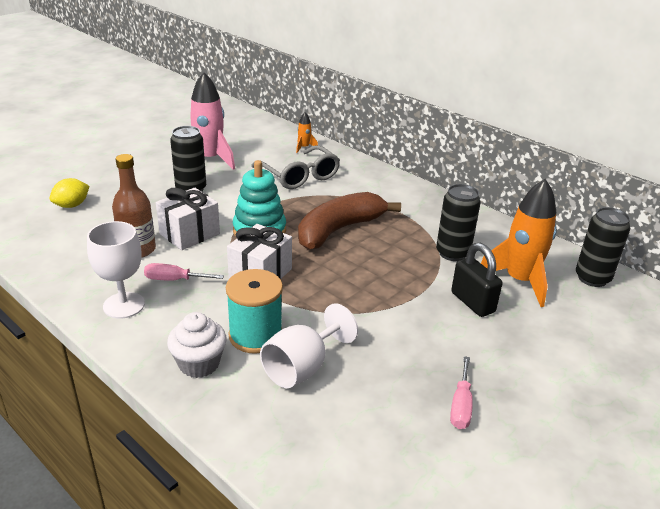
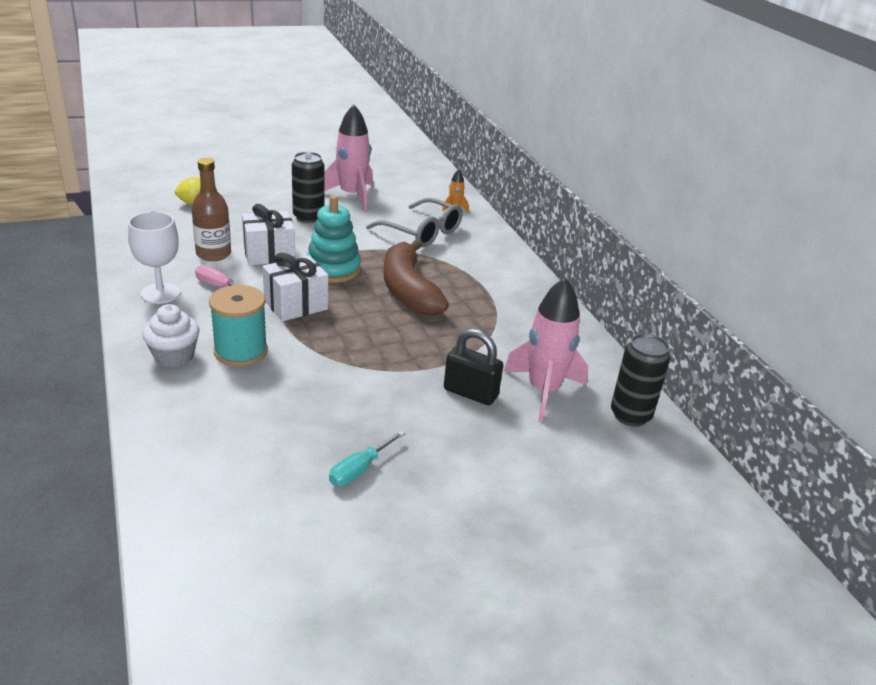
camera: 25 degrees right, 0 degrees up
(299, 176) = (422, 232): grey glasses -> grey glasses turned 45 degrees counterclockwise
(302, 368) = (253, 389): white goblet -> none
(339, 230) = (408, 290): brown banana -> brown banana turned 90 degrees counterclockwise
(452, 253) = (500, 345): black can -> none
(461, 405) = (359, 470): pink screwdriver -> turquoise screwdriver
(472, 302) = (470, 393): black padlock -> black padlock turned 60 degrees counterclockwise
(519, 281) = (543, 391): orange rocket -> pink rocket

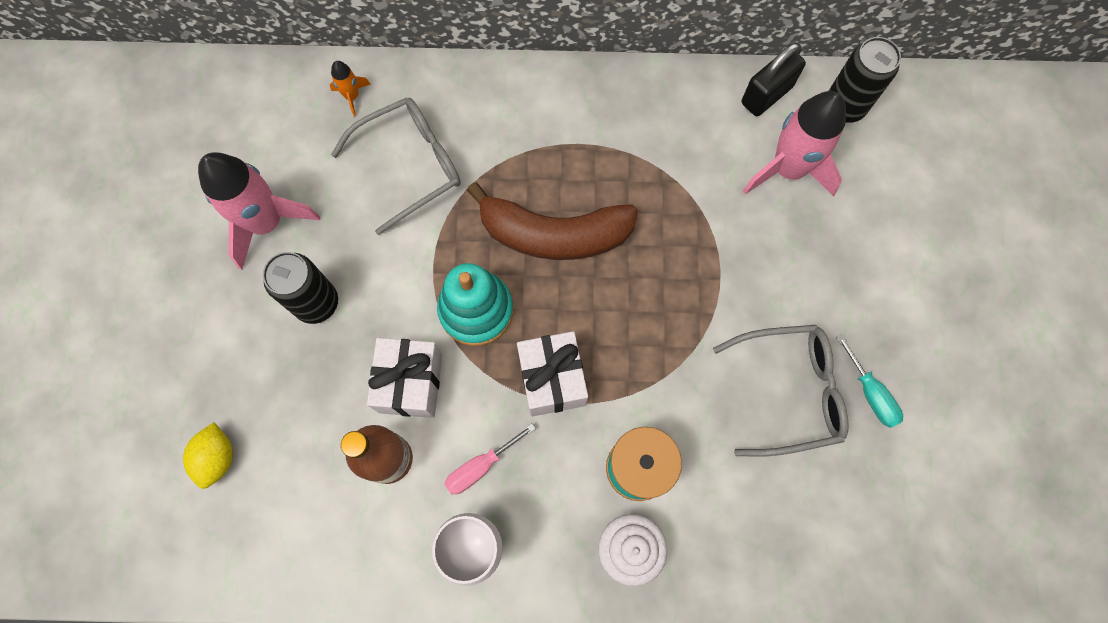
camera: 65 degrees left, 40 degrees up
(338, 420) = (789, 391): none -> grey glasses
(470, 393) = (774, 242): black padlock -> black padlock (766, 95)

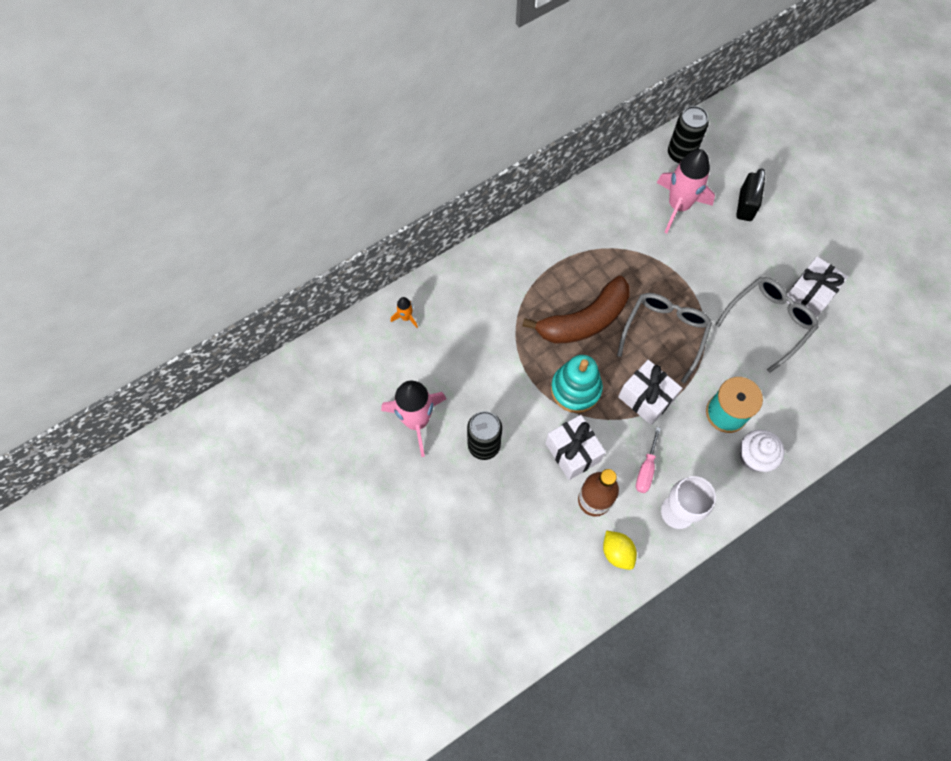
camera: 35 degrees left, 5 degrees down
(217, 458) = (499, 567): yellow lemon -> yellow lemon (617, 552)
(410, 165) = (473, 334): grey glasses -> grey glasses (665, 333)
(766, 95) = (636, 172): black padlock -> black padlock (745, 205)
(870, 393) = (808, 296): turquoise screwdriver -> white gift

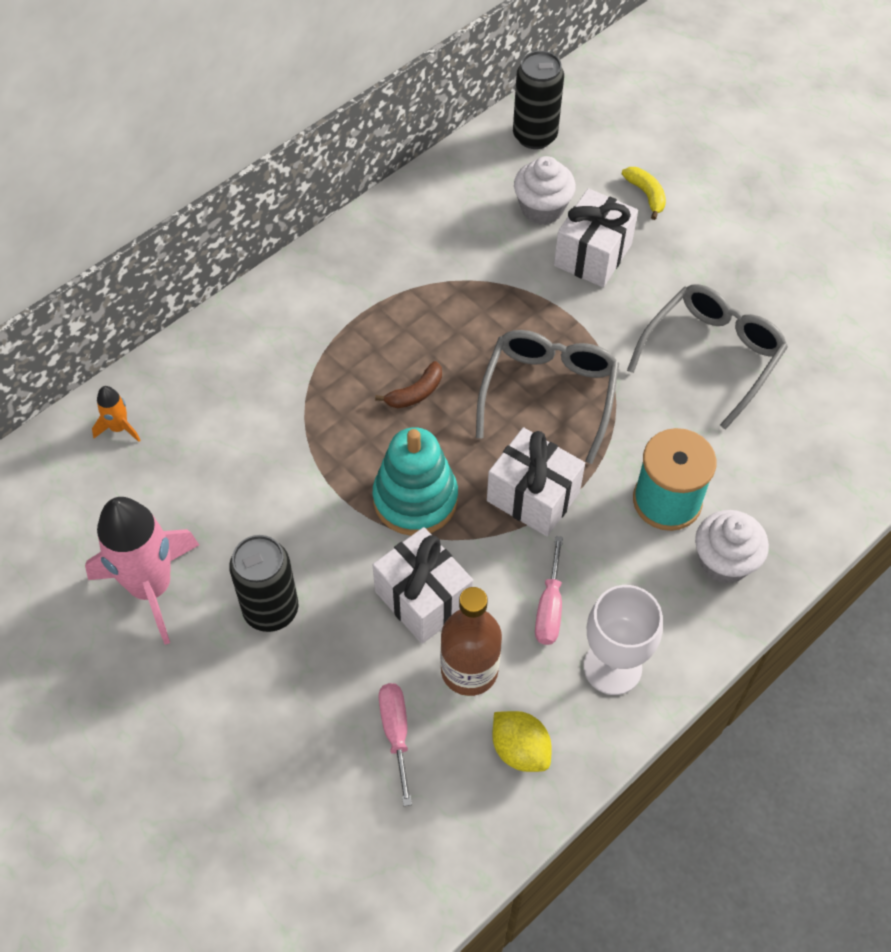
camera: 10 degrees left, 10 degrees down
(547, 531) = (396, 733): none -> pink screwdriver
(584, 320) = (415, 393): brown banana -> brown banana, size x0.40
(678, 206) = (542, 208): pink rocket -> white cupcake
(745, 205) = (646, 195): black padlock -> yellow banana
(808, 296) = (766, 310): white gift -> white gift (592, 255)

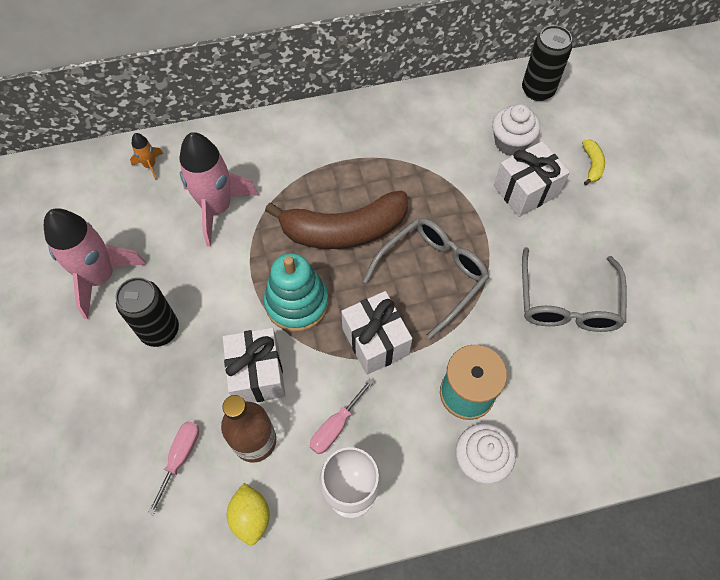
camera: 30 degrees right, 5 degrees up
(243, 439) = (217, 208): none -> pink rocket
(415, 393) = (344, 230): brown banana -> brown banana, size x2.48
(712, 355) = (567, 303): grey glasses -> grey glasses turned 120 degrees clockwise

